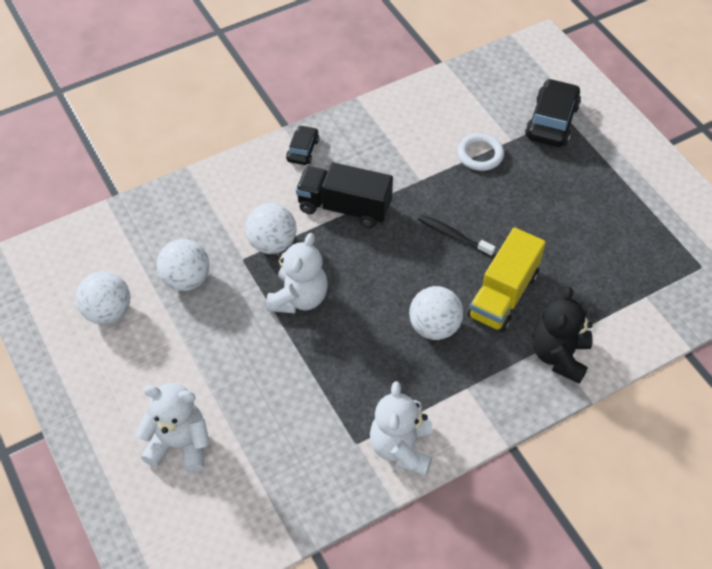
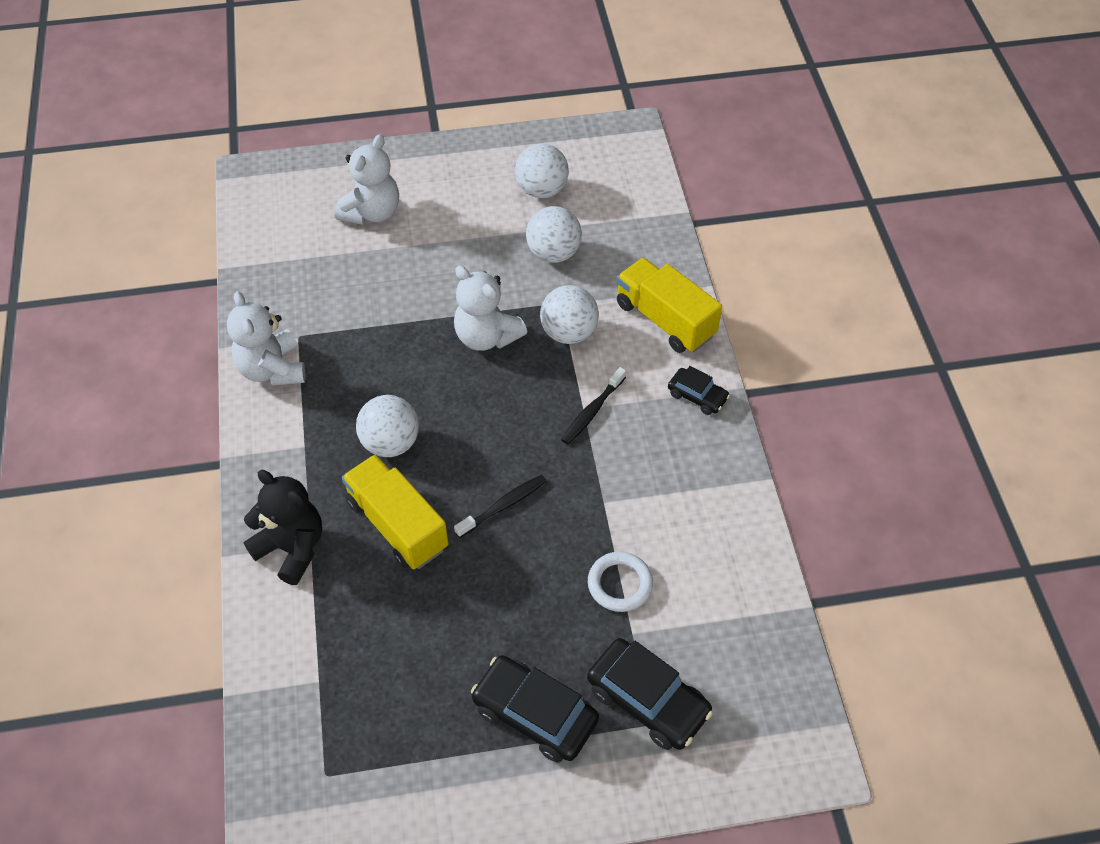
camera: 110 degrees right, 0 degrees up
(235, 186) = (665, 320): none -> yellow truck
(344, 207) = (592, 411): black truck -> black toothbrush
(401, 448) = (272, 369): white teddy bear -> white teddy bear turned 135 degrees counterclockwise
(594, 172) = (535, 714): none -> black car

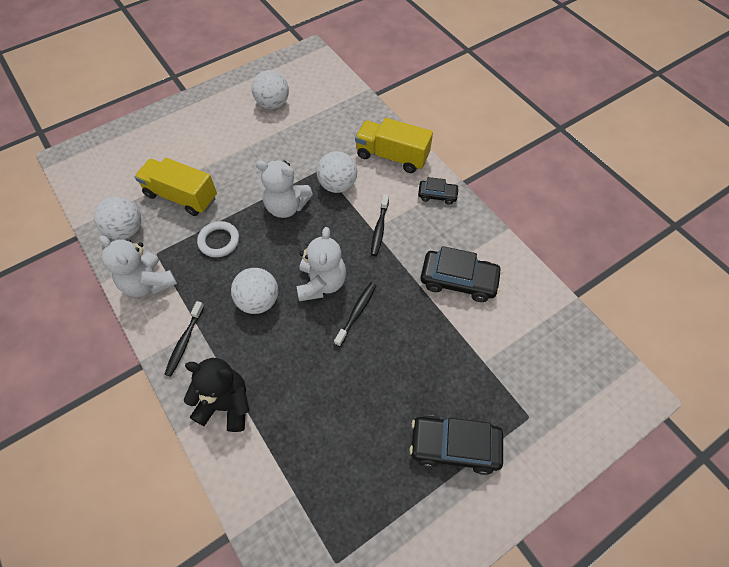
camera: 25 degrees left, 5 degrees up
(280, 456) = (184, 342): none -> black toothbrush
(372, 212) = (167, 154): white teddy bear -> white teddy bear (321, 283)
(397, 525) = (292, 356): yellow truck -> yellow truck (181, 196)
(553, 253) = (301, 140): white ball -> white ball (126, 230)
(620, 584) = (458, 333): white ring -> white ring (219, 241)
(648, 700) = (519, 402): black car -> black car (458, 280)

